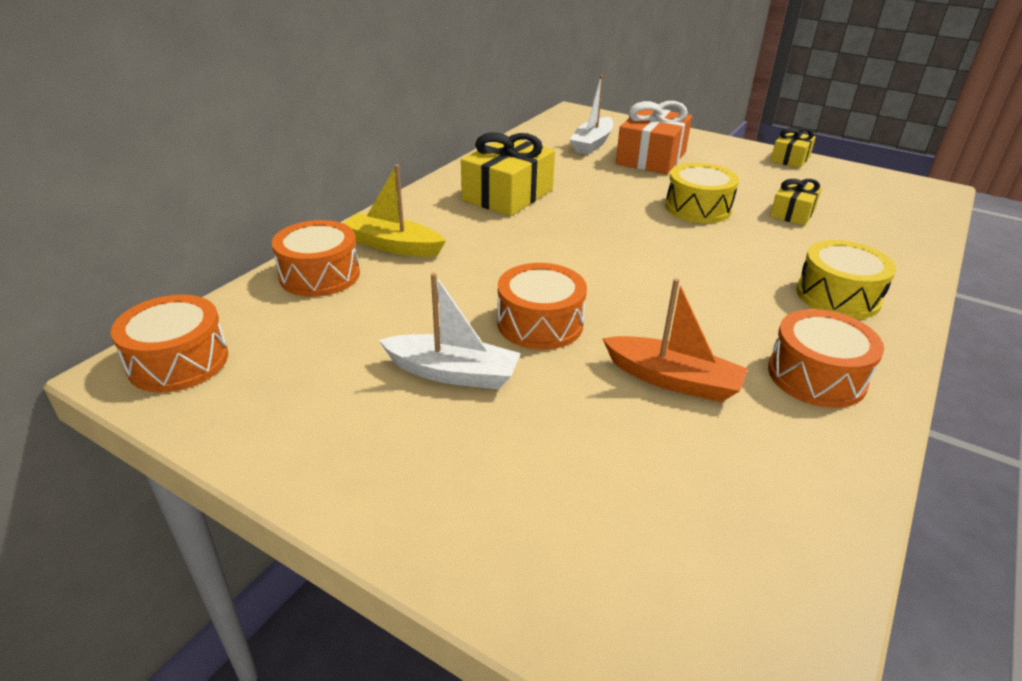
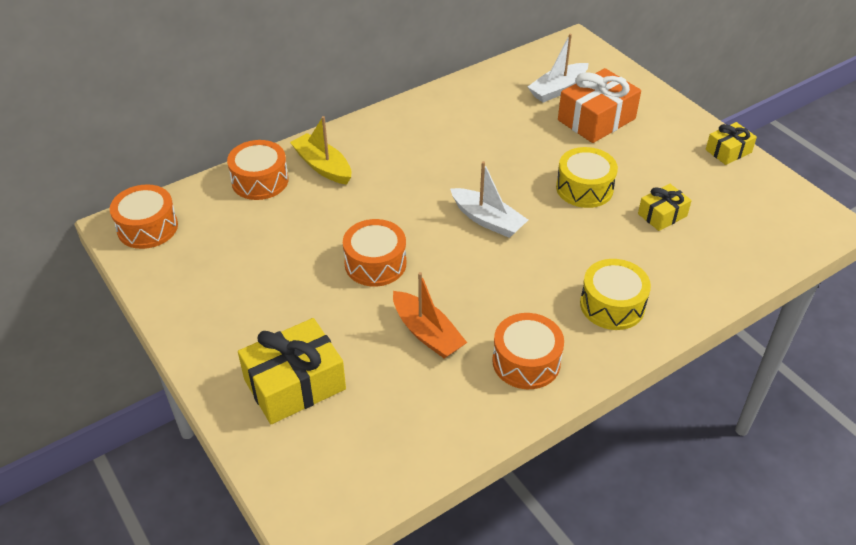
camera: 25 degrees right, 10 degrees up
(453, 373) = (295, 284): white boat -> white boat (487, 220)
(508, 195) = (440, 135): yellow gift -> yellow gift (295, 384)

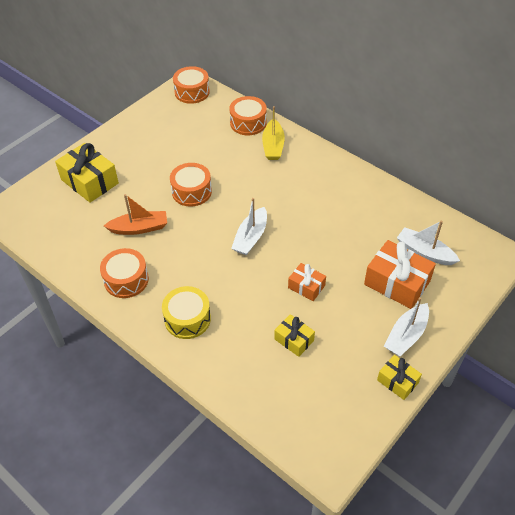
camera: 75 degrees right, 5 degrees up
(323, 166) = (273, 146): yellow boat -> yellow boat turned 150 degrees clockwise
(427, 333) = (139, 228): orange boat -> orange boat turned 135 degrees counterclockwise
(584, 188) = (306, 287): yellow drum -> orange gift
(670, 131) = (406, 335): none -> white boat

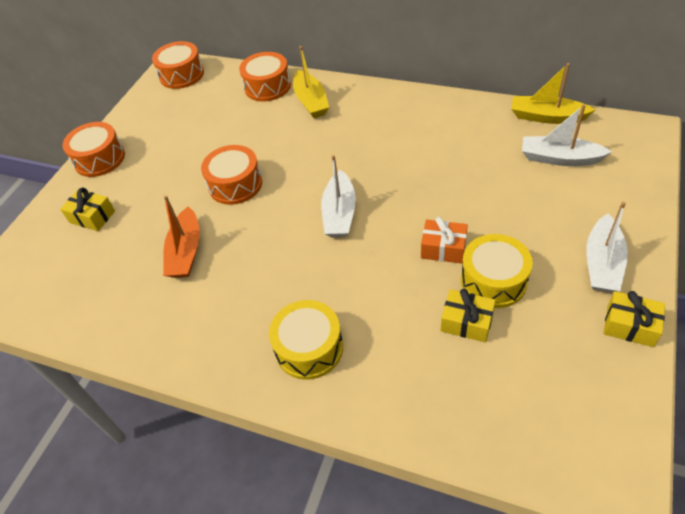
camera: 15 degrees left, 0 degrees up
(89, 181) = (92, 217): yellow gift -> yellow gift, size x0.56
(126, 280) = (198, 326): orange drum -> orange drum (99, 159)
(139, 228) = (186, 252): orange boat -> orange boat turned 120 degrees clockwise
(327, 320) = (493, 280): none -> yellow drum
(397, 283) = (550, 204): orange gift -> none
(436, 217) = (546, 117): none -> yellow boat

